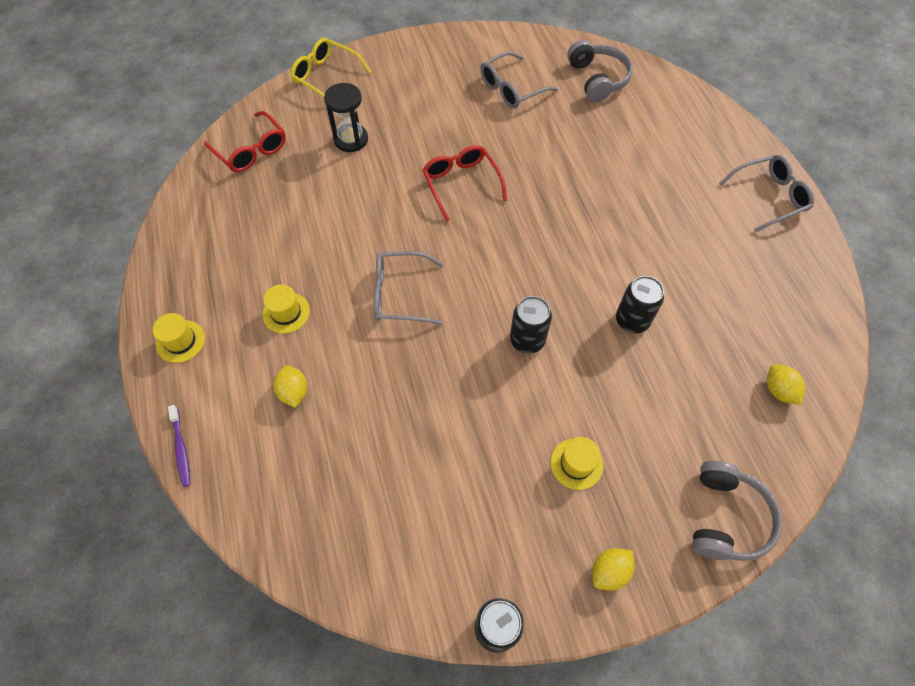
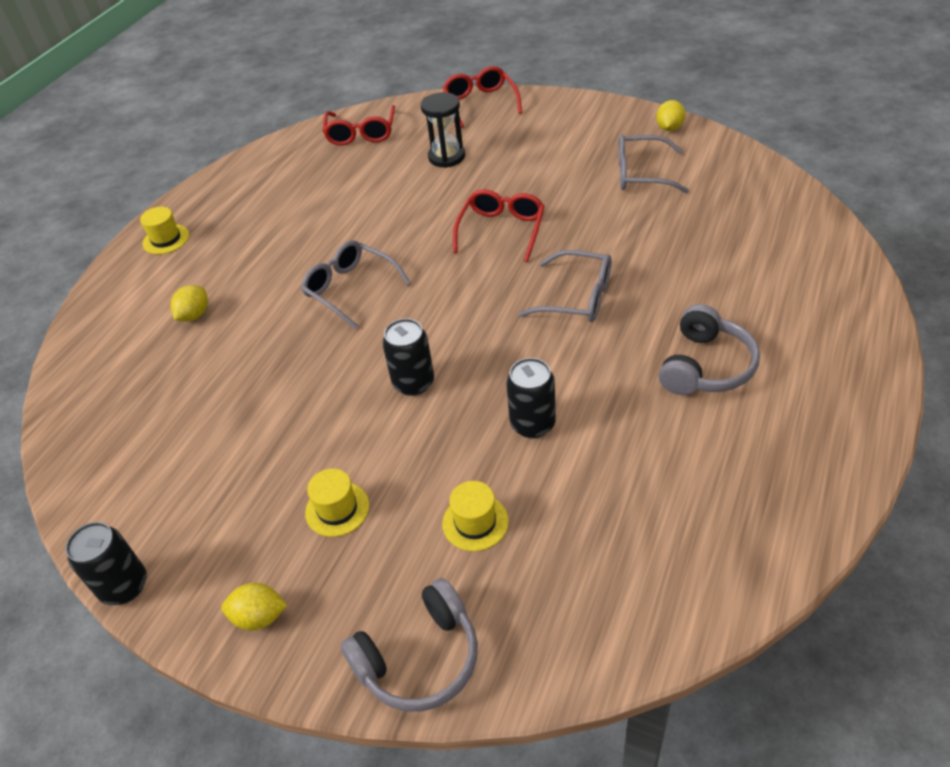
camera: 45 degrees right, 15 degrees down
(181, 449) = (85, 309): purple toothbrush -> none
(286, 313) = (253, 257): yellow hat -> yellow hat (475, 522)
(326, 77) = (480, 103): yellow glasses -> red glasses
(597, 79) = (746, 200): grey headphones -> grey headphones (706, 366)
(769, 197) = (835, 396): grey glasses -> grey glasses (577, 297)
(778, 390) = (620, 585): yellow lemon -> yellow lemon (669, 128)

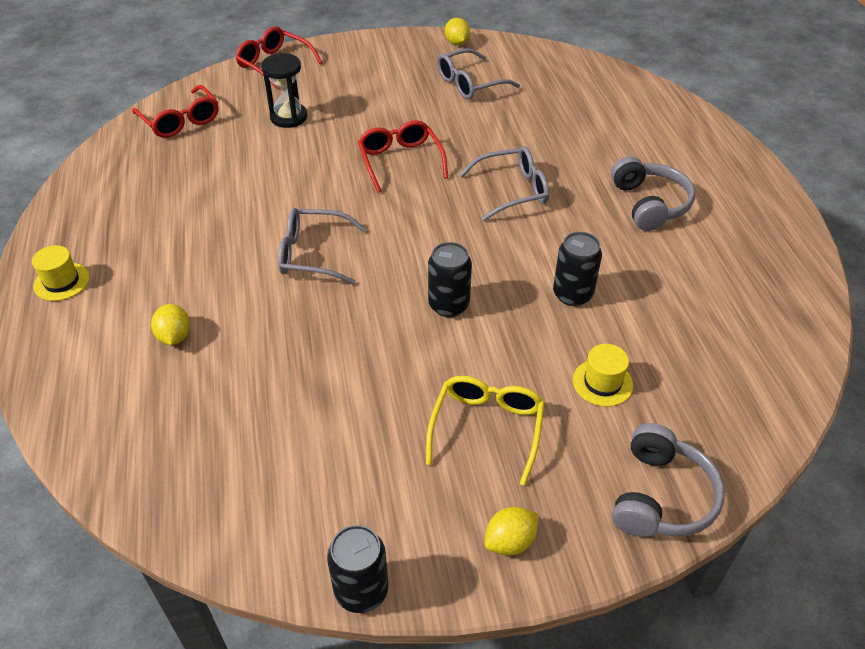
camera: 40 degrees left, 0 degrees up
(337, 509) = (487, 428): yellow hat -> yellow glasses

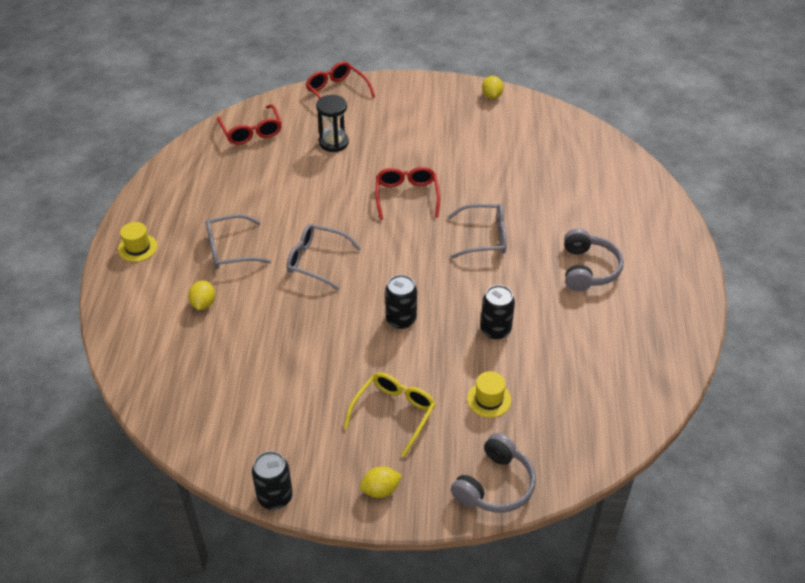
camera: 15 degrees right, 0 degrees up
(469, 83) = (487, 136): grey glasses -> grey glasses (230, 250)

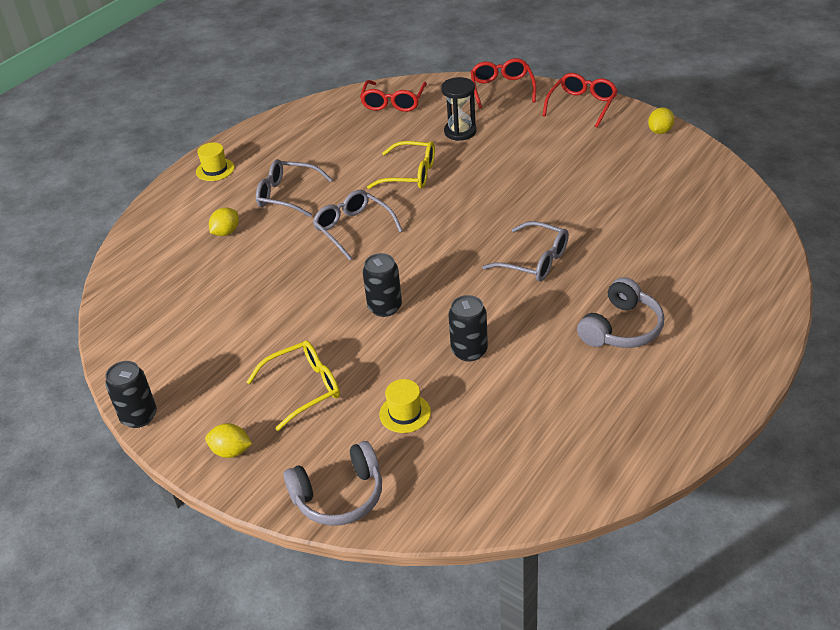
camera: 35 degrees right, 5 degrees down
(324, 195) = (410, 174): none -> yellow glasses
(407, 196) = (489, 199): red glasses -> red glasses (582, 105)

